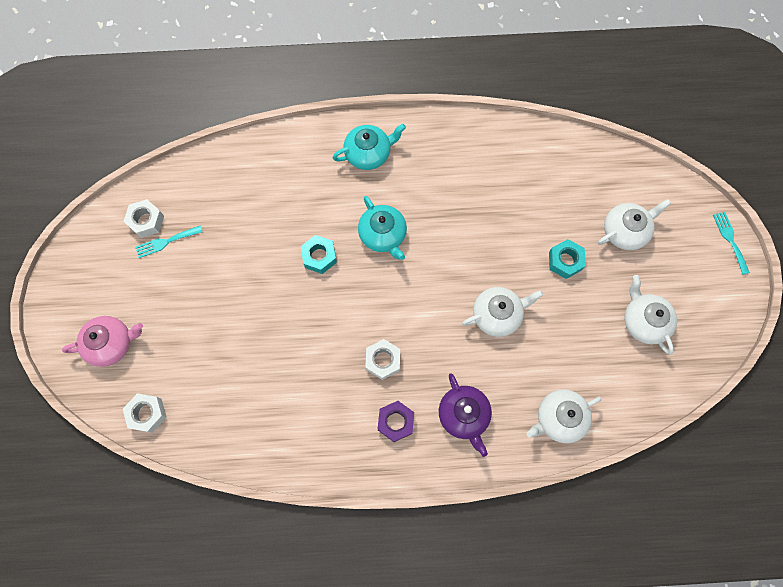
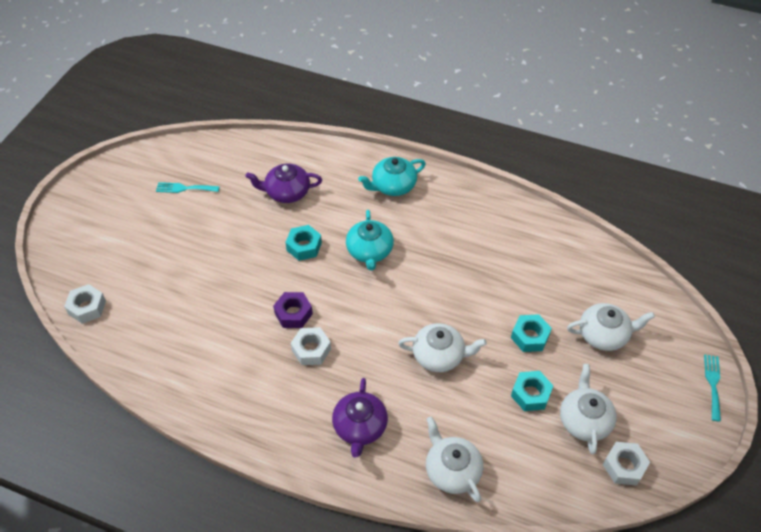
camera: 25 degrees right, 20 degrees down
(111, 343) = (94, 244): pink teapot -> none
(146, 221) = (179, 168): white nut -> white nut (624, 466)
(270, 203) = (286, 192): none -> purple teapot
(368, 153) = (393, 186): turquoise teapot -> turquoise teapot turned 150 degrees clockwise
(395, 422) = (293, 405): purple nut -> purple nut (293, 314)
(559, 418) = (452, 470): white teapot -> white teapot turned 60 degrees clockwise
(590, 317) = (530, 394): none -> turquoise nut

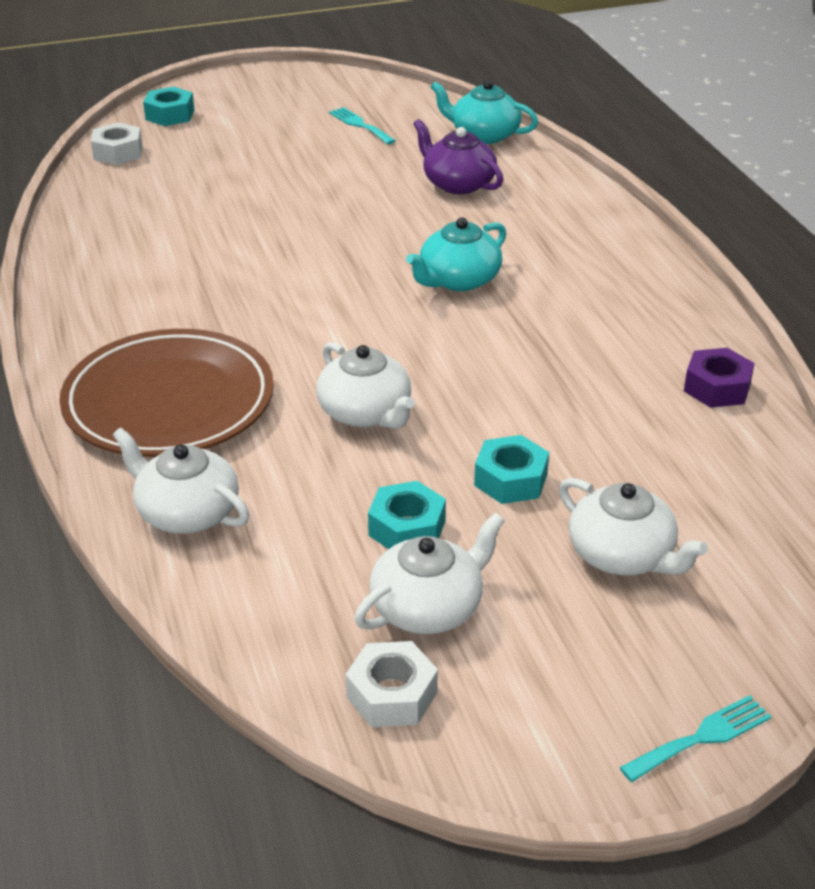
camera: 50 degrees right, 15 degrees down
(293, 314) = (281, 273): purple nut -> purple nut (717, 387)
(304, 246) = (393, 233): turquoise nut -> turquoise nut (170, 115)
(311, 349) = (243, 311): white nut -> none
(360, 427) = (169, 402): purple teapot -> brown plate
(393, 186) = (593, 247): turquoise teapot -> turquoise teapot (484, 135)
(452, 470) = (186, 512): white teapot -> white teapot turned 75 degrees counterclockwise

